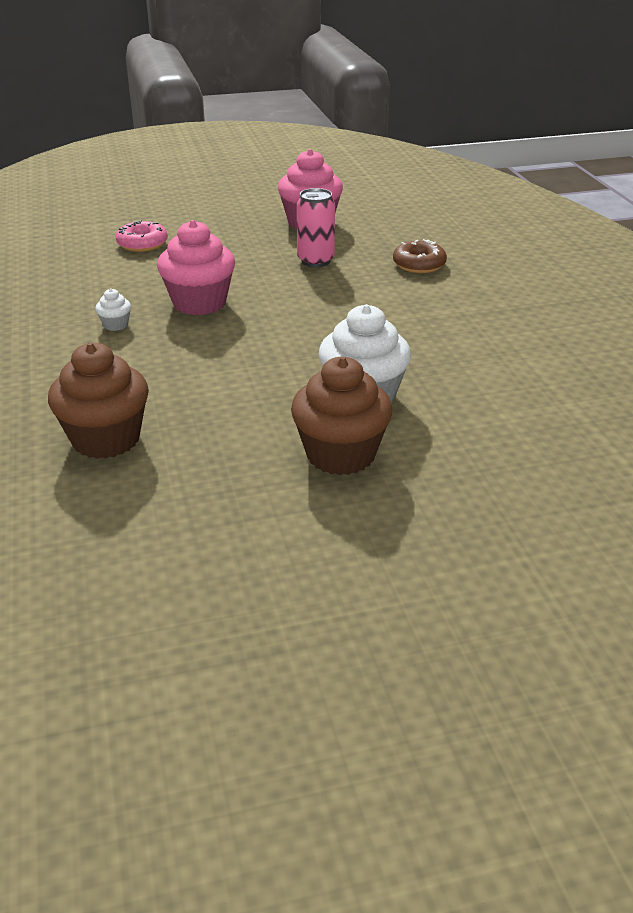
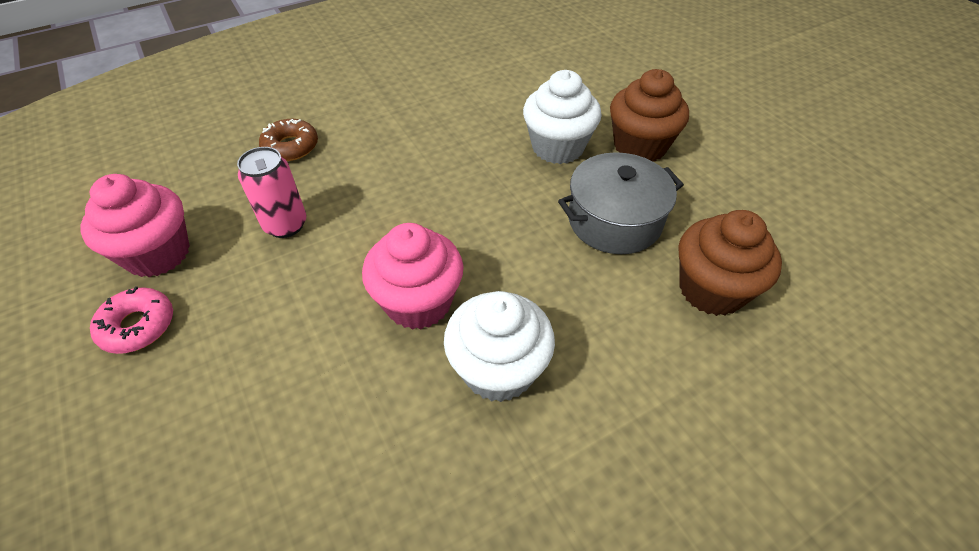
camera: 105 degrees left, 15 degrees up
(115, 325) = (498, 369): white cupcake -> white cupcake, size x2.26
(142, 244) = (228, 439): pink donut -> pink donut (138, 326)
(228, 407) = (614, 221): none -> grey pot

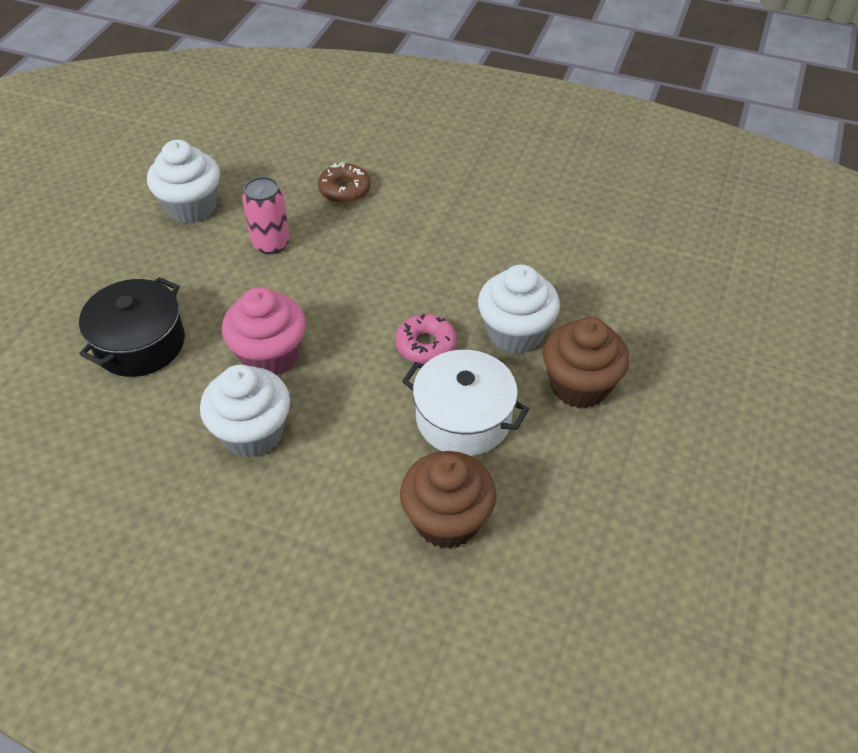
camera: 50 degrees right, 0 degrees up
(138, 326) = (135, 244): pink donut -> pink donut (426, 345)
(158, 253) = (191, 207): pink cupcake -> white cupcake
(279, 401) = (140, 343): none -> black pot
(614, 221) = (463, 418): grey pot -> white pot

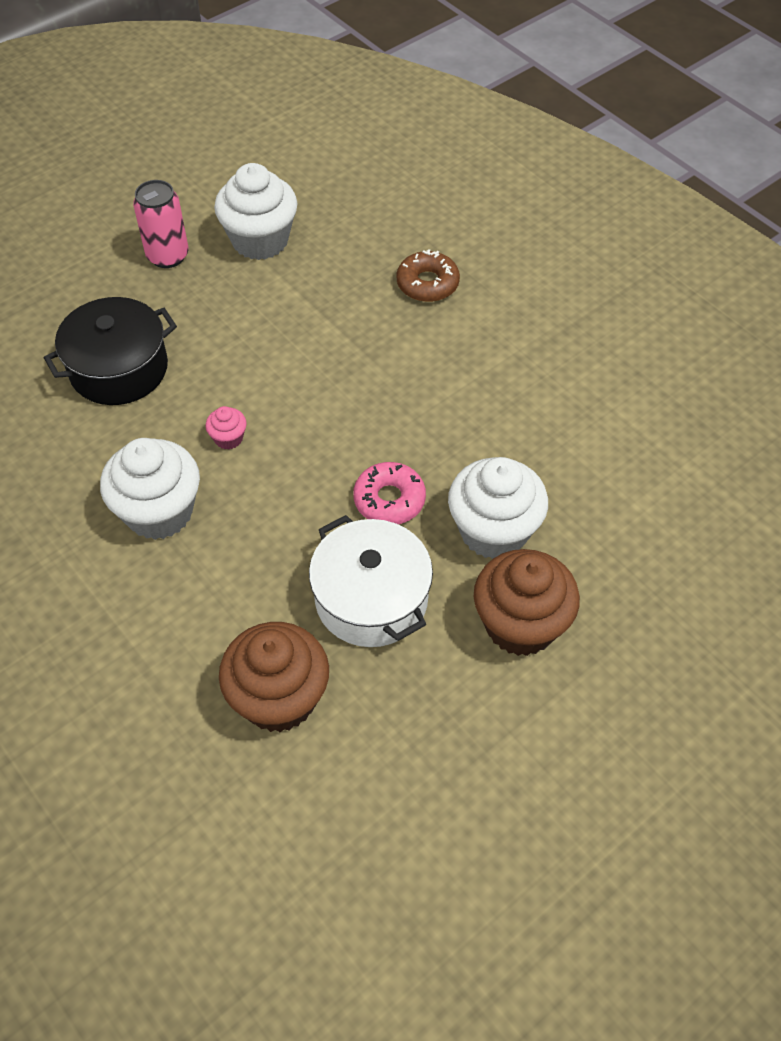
camera: 30 degrees right, 5 degrees up
(270, 356) = (228, 438): pink cupcake -> pink cupcake, size x0.44
(271, 243) = (311, 314): pink can -> pink can (168, 256)

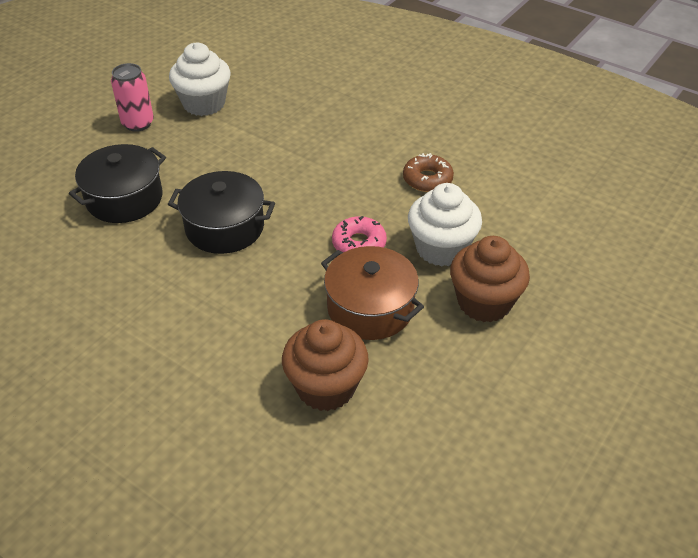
camera: 15 degrees left, 10 degrees down
(159, 512) = (188, 284): white cupcake -> none
(228, 438) = (225, 227): pink cupcake -> black pot
(371, 599) = (370, 308): white pot -> brown pot
(427, 283) = (334, 110): brown donut -> brown donut (427, 179)

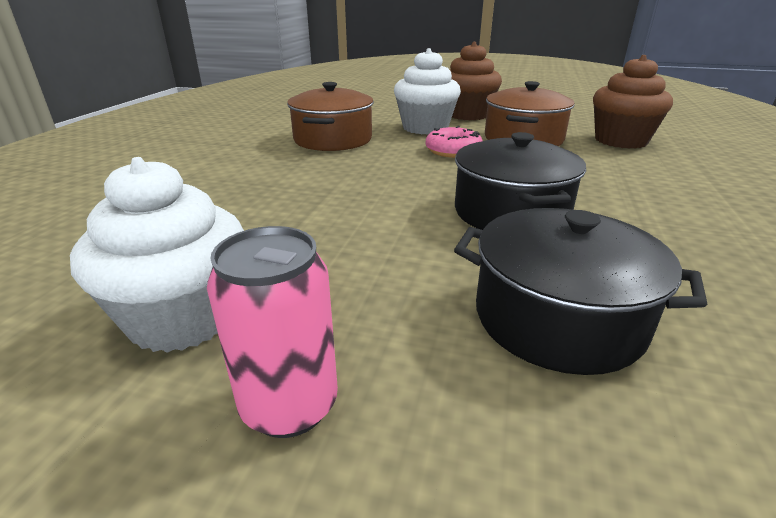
camera: 110 degrees left, 15 degrees down
(427, 179) = (333, 139): brown donut -> brown pot

